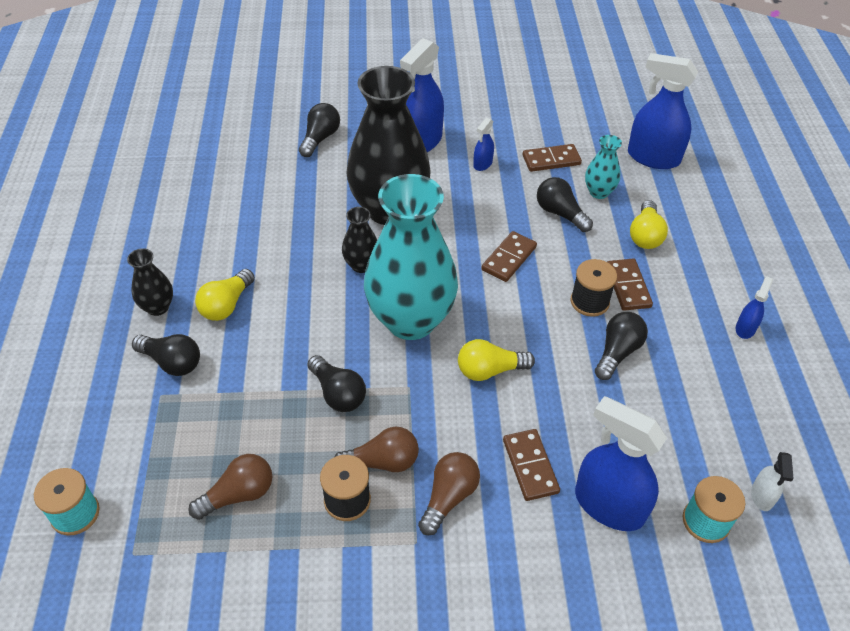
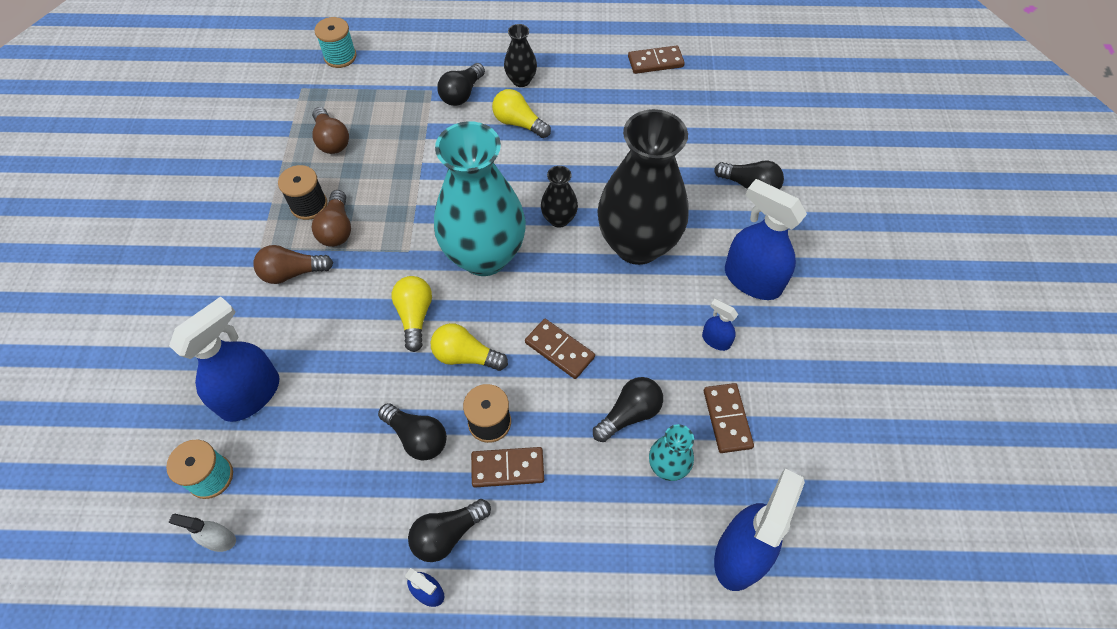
camera: 95 degrees right, 10 degrees up
(338, 393) = (411, 200): black light bulb -> black light bulb (447, 534)
(448, 497) = (292, 273): brown light bulb -> brown light bulb turned 135 degrees clockwise
(530, 466) = (305, 337): brown domino -> brown domino (655, 62)
(645, 235) = (589, 508): yellow light bulb -> yellow light bulb (465, 356)

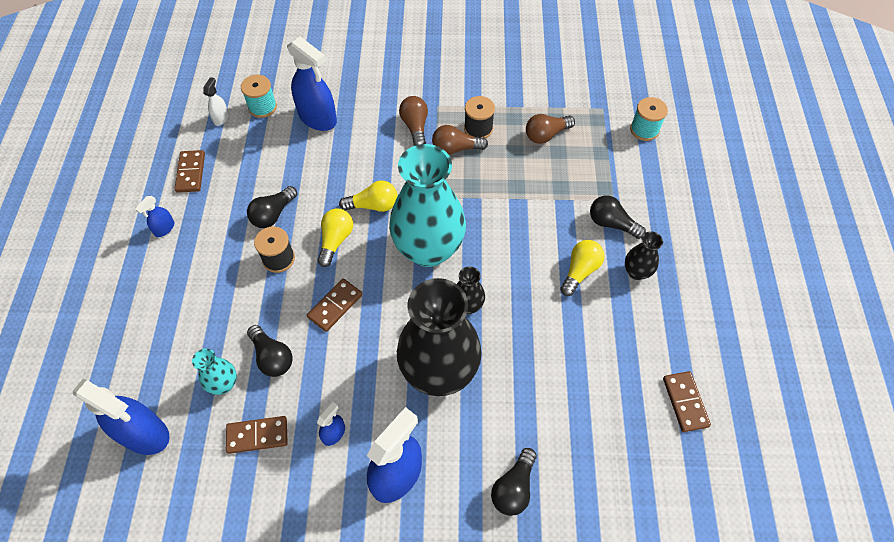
camera: 90 degrees right, 0 degrees up
(447, 534) = (200, 237): black light bulb -> none
(507, 468) = (241, 271): brown domino -> brown domino (190, 173)

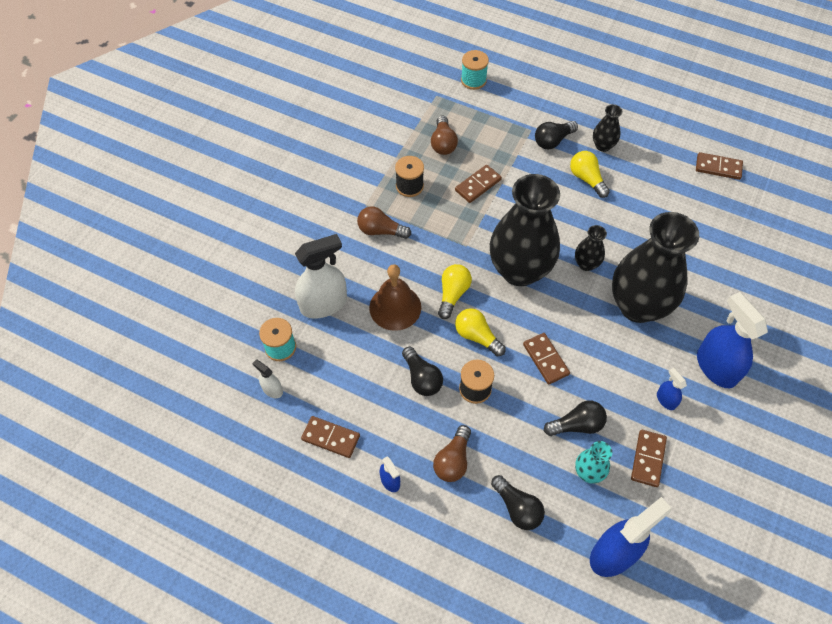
camera: 65 degrees left, 0 degrees up
(317, 118) = (324, 304): blue spray bottle -> white spray bottle
(338, 168) = (395, 307): none -> brown bell
(428, 249) = (519, 270): turquoise vase -> black vase
(456, 149) = (423, 210): brown light bulb -> brown light bulb (453, 460)
(512, 180) = (478, 185): none -> brown domino
(514, 487) = (749, 295): black light bulb -> black light bulb (517, 508)

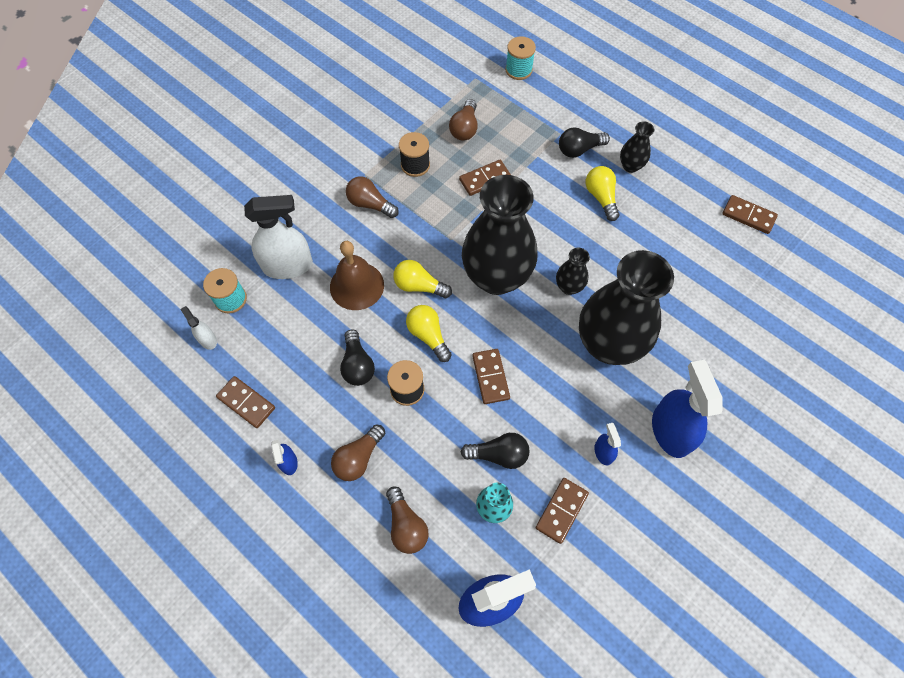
camera: 15 degrees right, 5 degrees up
(452, 294) = (419, 286): yellow light bulb -> yellow light bulb turned 105 degrees counterclockwise
(517, 508) = (406, 525): black light bulb -> brown light bulb

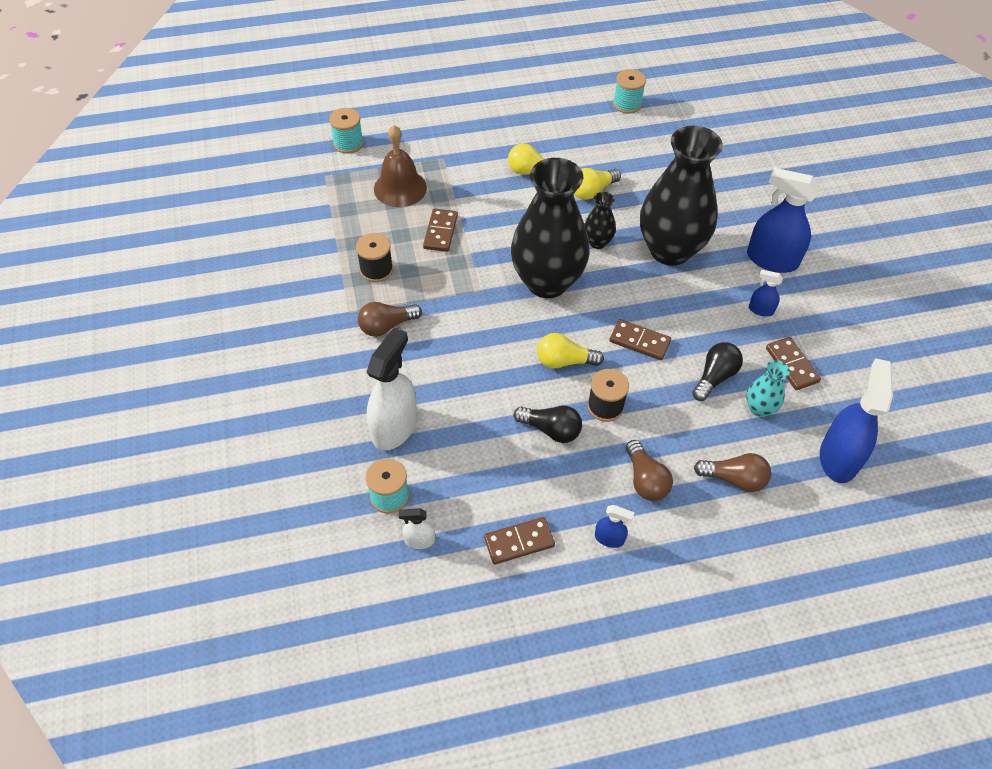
camera: 55 degrees left, 10 degrees down
(357, 286) = (466, 385): brown bell -> brown bell (400, 188)
(419, 286) = (508, 339): yellow light bulb -> yellow light bulb (592, 191)
(465, 128) = (372, 214): brown light bulb -> none
(579, 149) = (471, 157): black light bulb -> none
(630, 166) = (518, 137): black vase -> none
(748, 216) = (627, 104): brown domino -> turquoise spool

